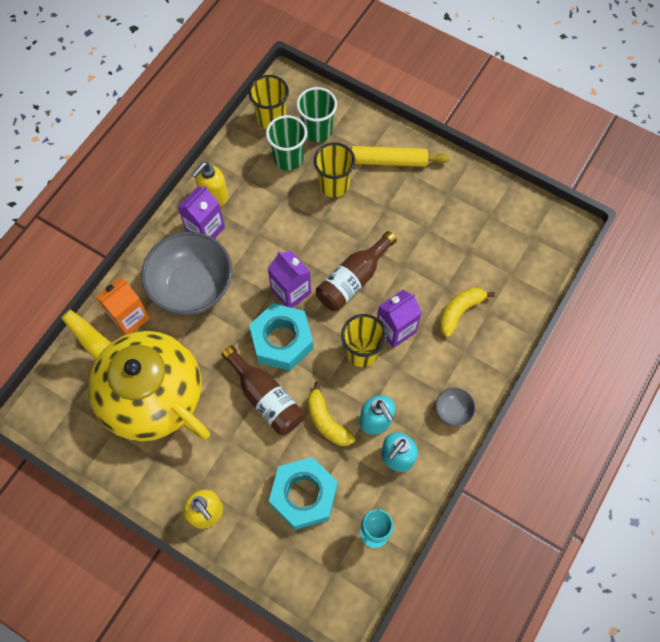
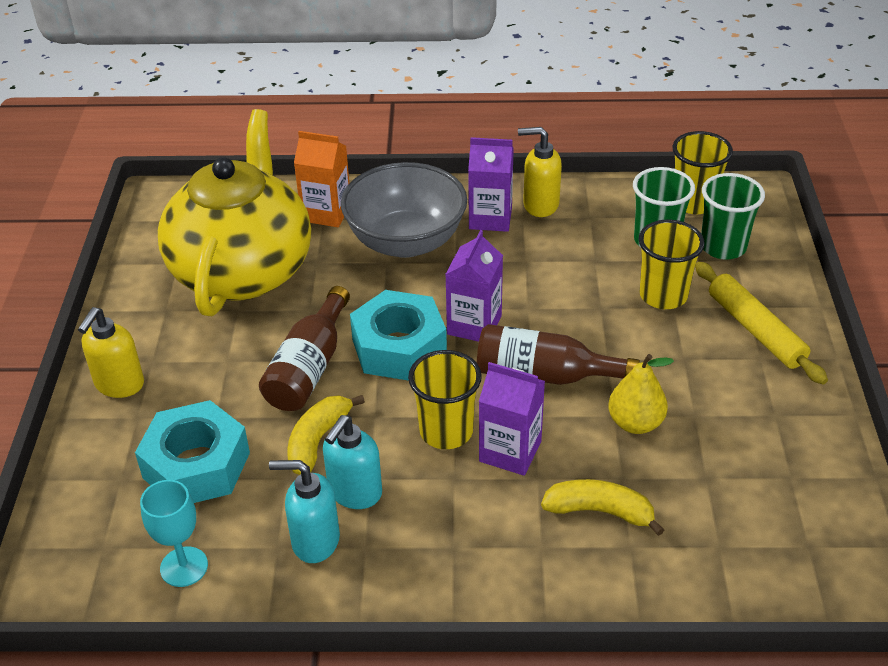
camera: 60 degrees right, 25 degrees down
(414, 259) = (635, 423): none -> yellow pear
(453, 411) = (434, 575): grey bowl -> none

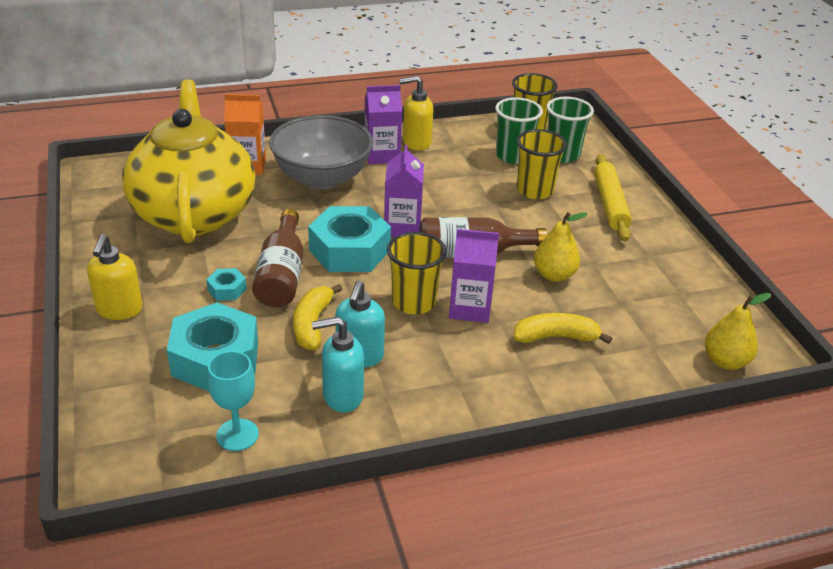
camera: 20 degrees left, 5 degrees down
(241, 378) = (227, 289): none -> turquoise nut
(755, 330) = (610, 204): yellow rolling pin -> yellow rolling pin turned 45 degrees clockwise
(808, 588) = (725, 361): none -> yellow pear

